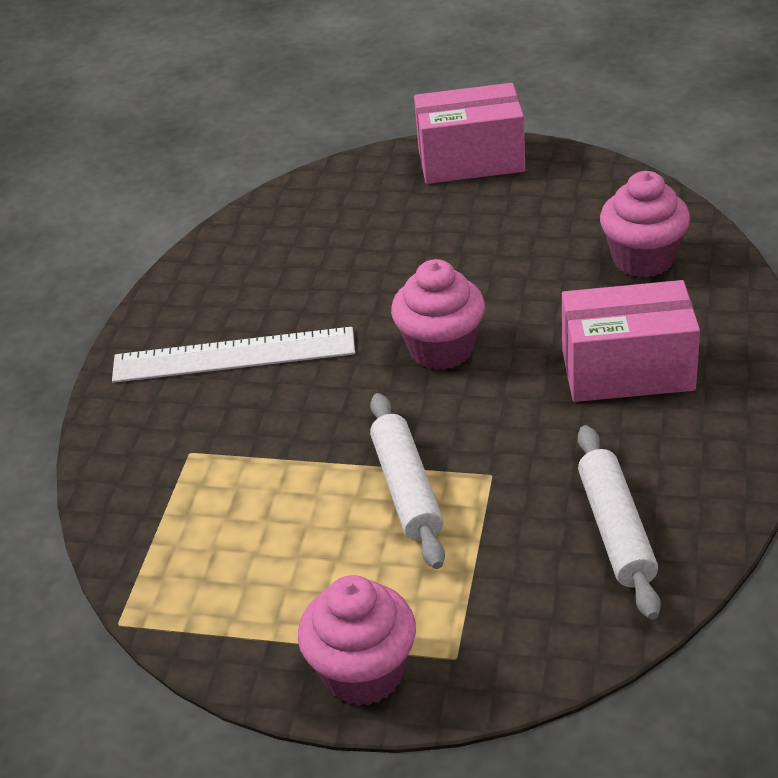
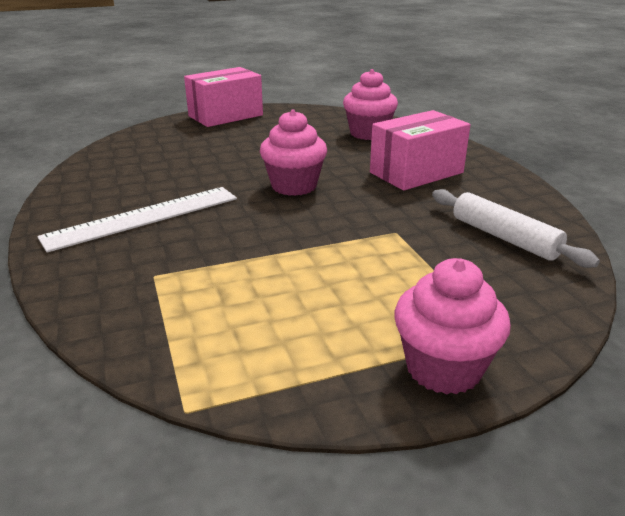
camera: 35 degrees left, 10 degrees down
(407, 489) = (348, 253): white rolling pin -> none

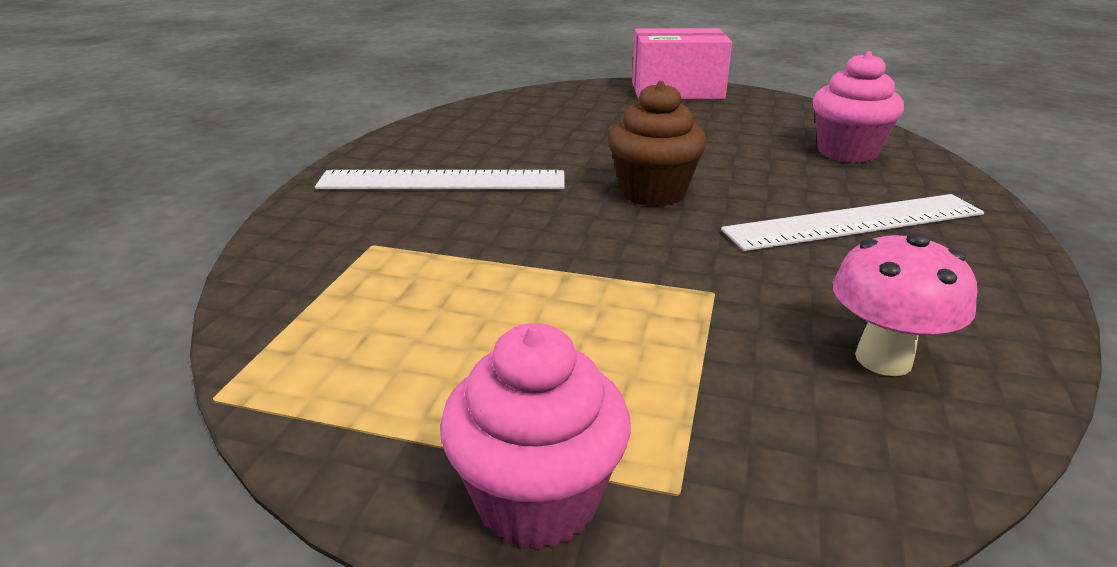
camera: 35 degrees right, 0 degrees up
(294, 186) = (652, 193): pink cupcake -> brown cupcake
(416, 172) = (854, 222): pink box -> white ruler
(504, 237) = (883, 359): white rolling pin -> pink mushroom

